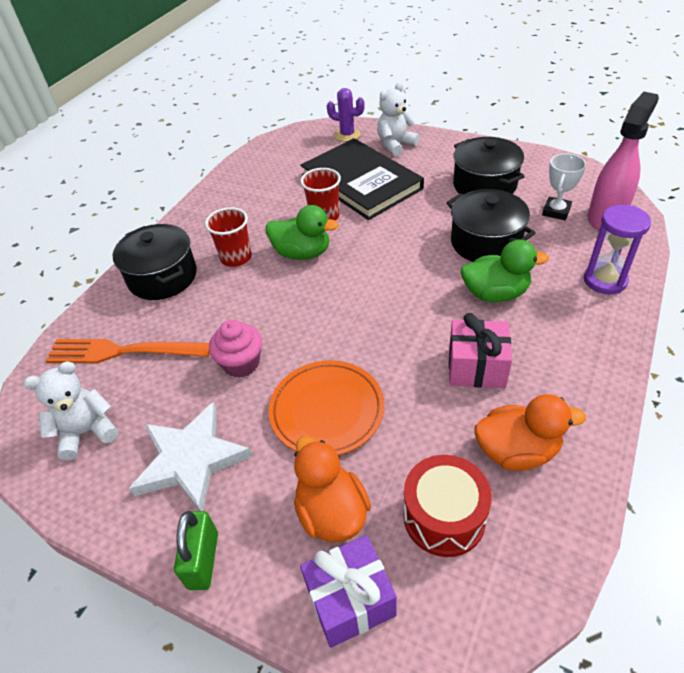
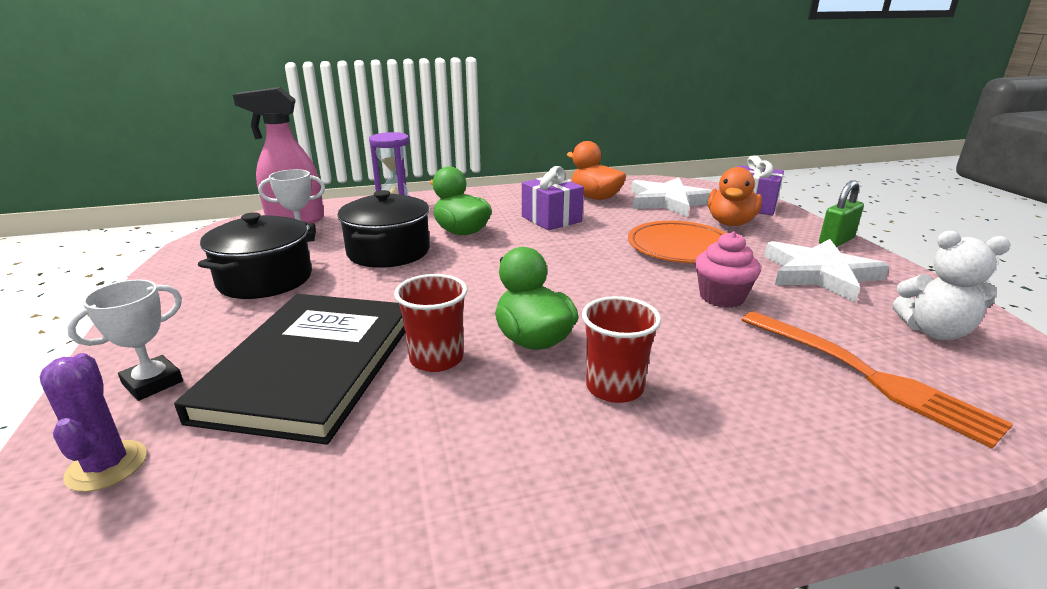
camera: 135 degrees left, 20 degrees down
(162, 277) = (752, 434): black pot -> none
(395, 145) = (153, 383): white teddy bear -> white trophy
(444, 516) = (668, 201): red drum -> white star
(476, 367) = (551, 219): pink gift -> purple gift

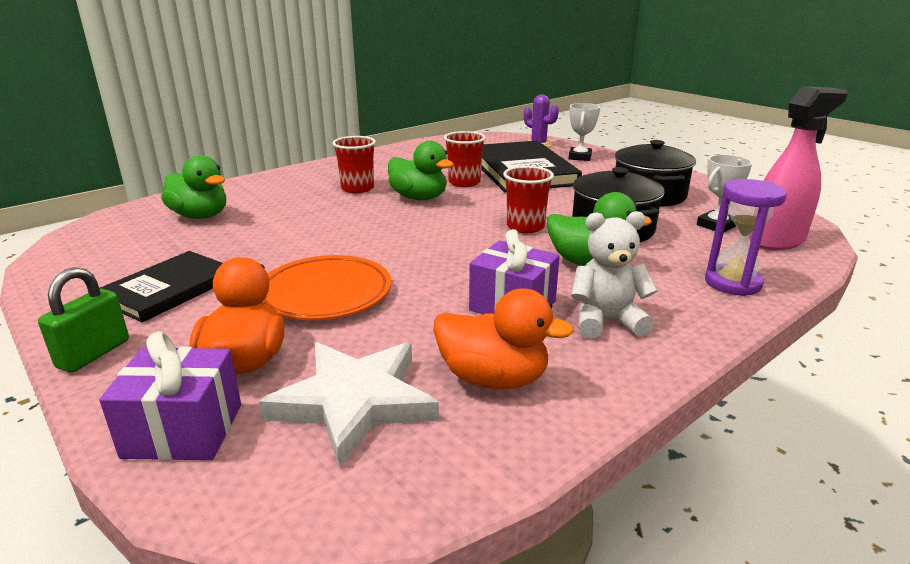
camera: 155 degrees right, 0 degrees up
(461, 269) = (525, 227): none -> red cup
(721, 297) = (286, 246): pink cupcake -> none
(820, 274) = (169, 289): white star -> black book
(867, 375) = (200, 216): orange fork -> green duck
(934, 331) = (113, 251): white teddy bear -> white teddy bear (606, 321)

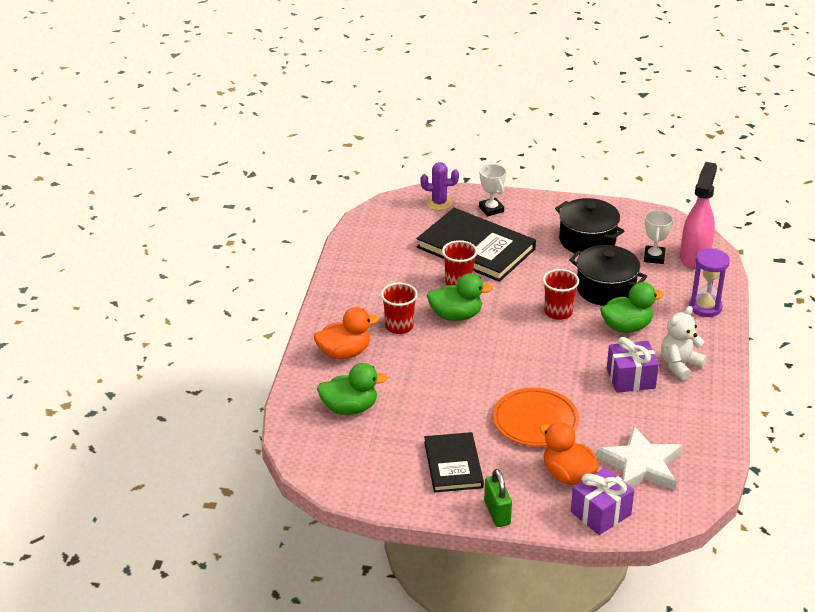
camera: 40 degrees left, 10 degrees up
(493, 378) = (674, 423): orange duck -> orange duck (344, 353)

